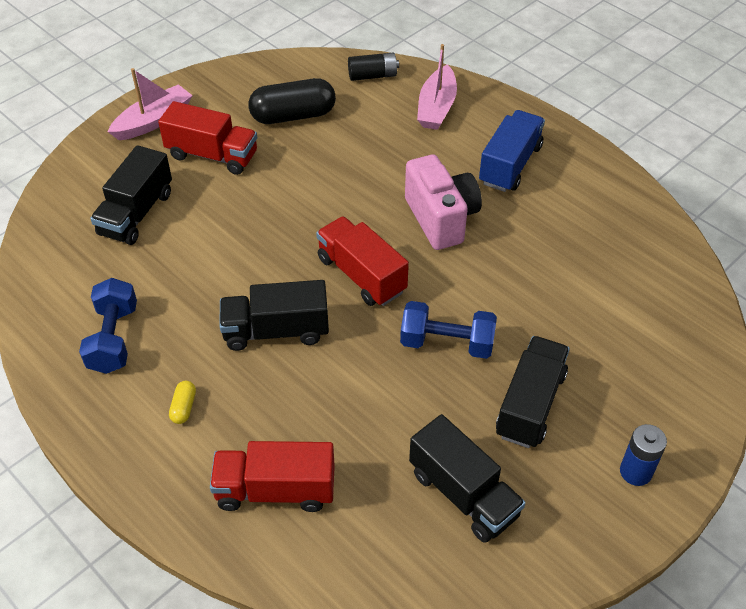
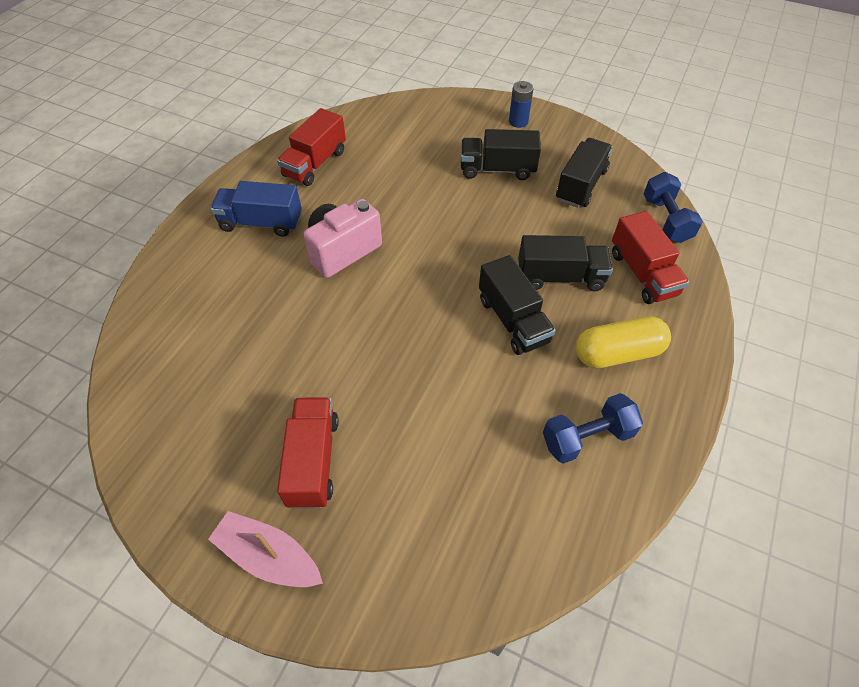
camera: 110 degrees left, 5 degrees up
(136, 214) = (428, 497): black truck -> black truck (560, 277)
(184, 407) = (618, 353): yellow capsule -> yellow capsule, size x2.34
(293, 115) = (227, 406): black capsule -> none
(361, 275) = (427, 284): red truck -> red truck (315, 163)
(373, 75) = (143, 355): black battery -> none
(436, 107) = (190, 289): pink boat -> none
(447, 343) = (469, 218): blue dumbbell -> blue dumbbell (666, 220)

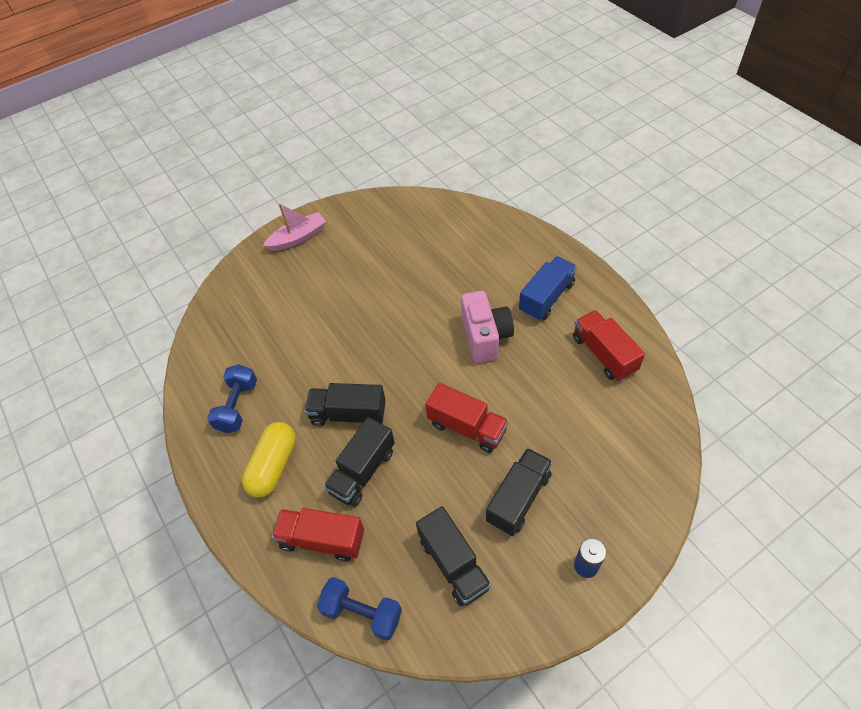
camera: 125 degrees right, 0 degrees up
(313, 461) = (333, 269): red truck -> red truck (467, 427)

